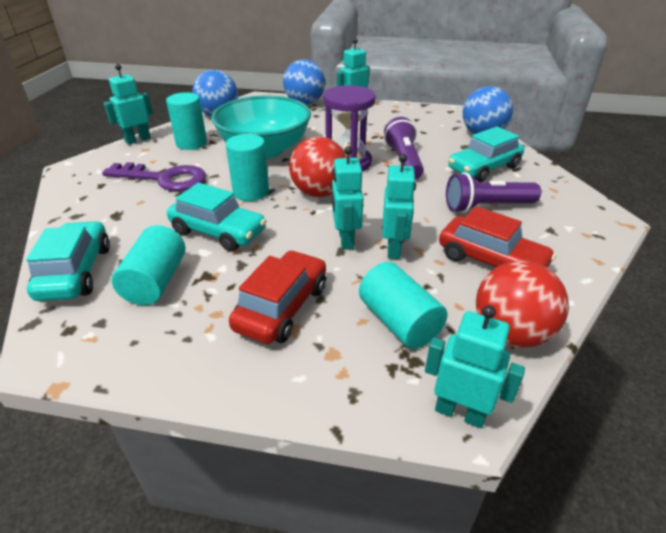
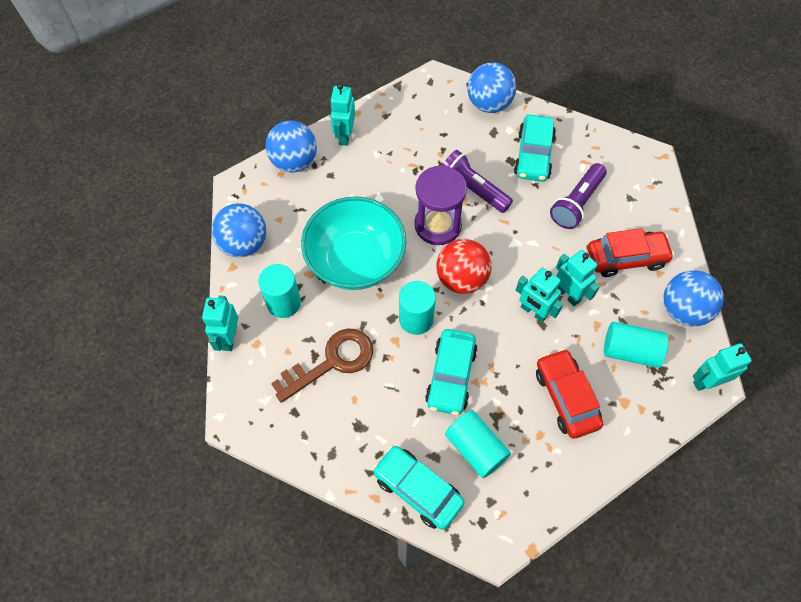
camera: 45 degrees left, 25 degrees up
(164, 179) = (332, 362): purple key -> brown key
(218, 232) = (451, 376): turquoise car -> turquoise car turned 120 degrees clockwise
(510, 333) = (683, 310): red ball -> blue ball

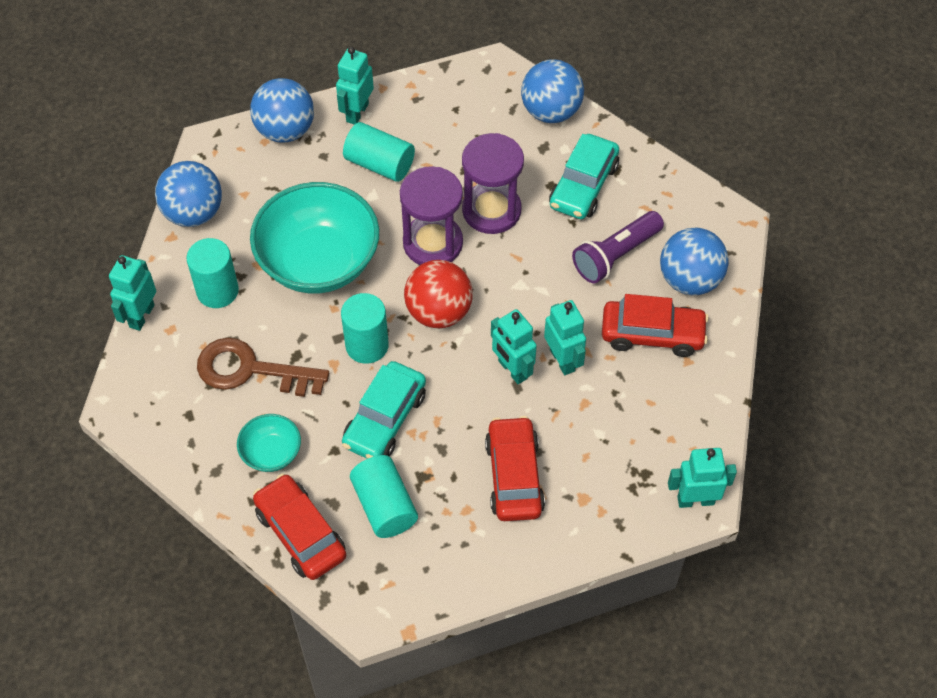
camera: 15 degrees right, 5 degrees down
(332, 362) = (251, 370): brown key -> brown key turned 150 degrees counterclockwise
(371, 427) = (271, 453): none -> turquoise bowl
(417, 489) = (300, 533): turquoise car -> red car
(472, 189) = (491, 210): purple flashlight -> purple hourglass
(630, 351) = (614, 443): turquoise cylinder -> turquoise cylinder (379, 164)
(683, 310) = (700, 411): blue ball -> blue ball (689, 280)

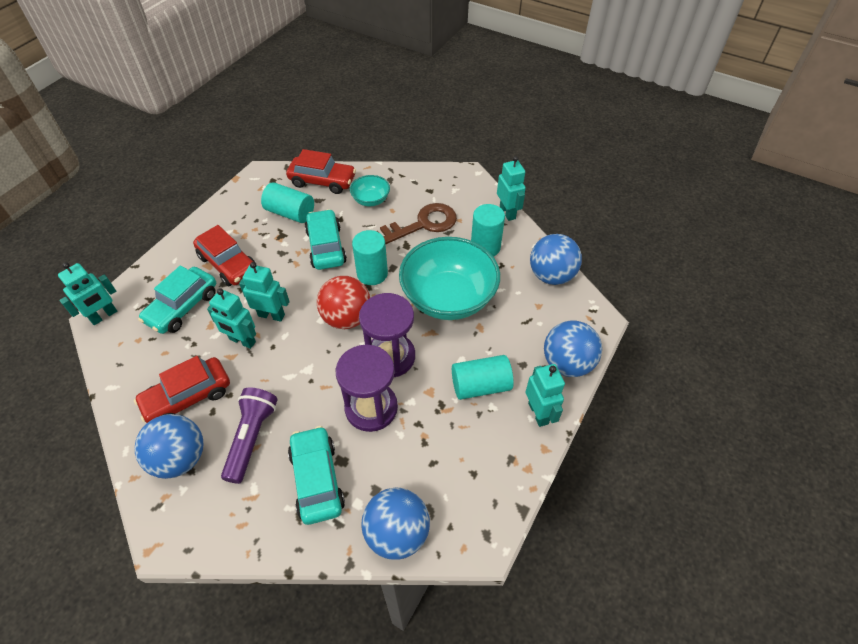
camera: 140 degrees right, 5 degrees down
(601, 449) = (182, 307): none -> turquoise car

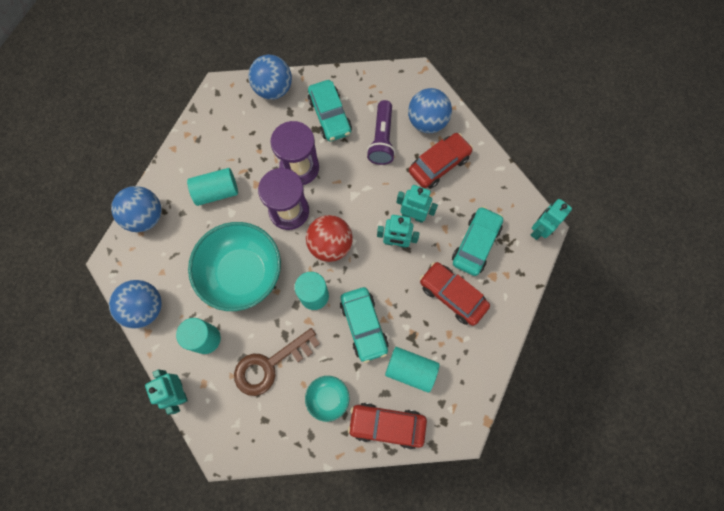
camera: 175 degrees right, 20 degrees up
(538, 413) = (174, 174): turquoise robot -> none

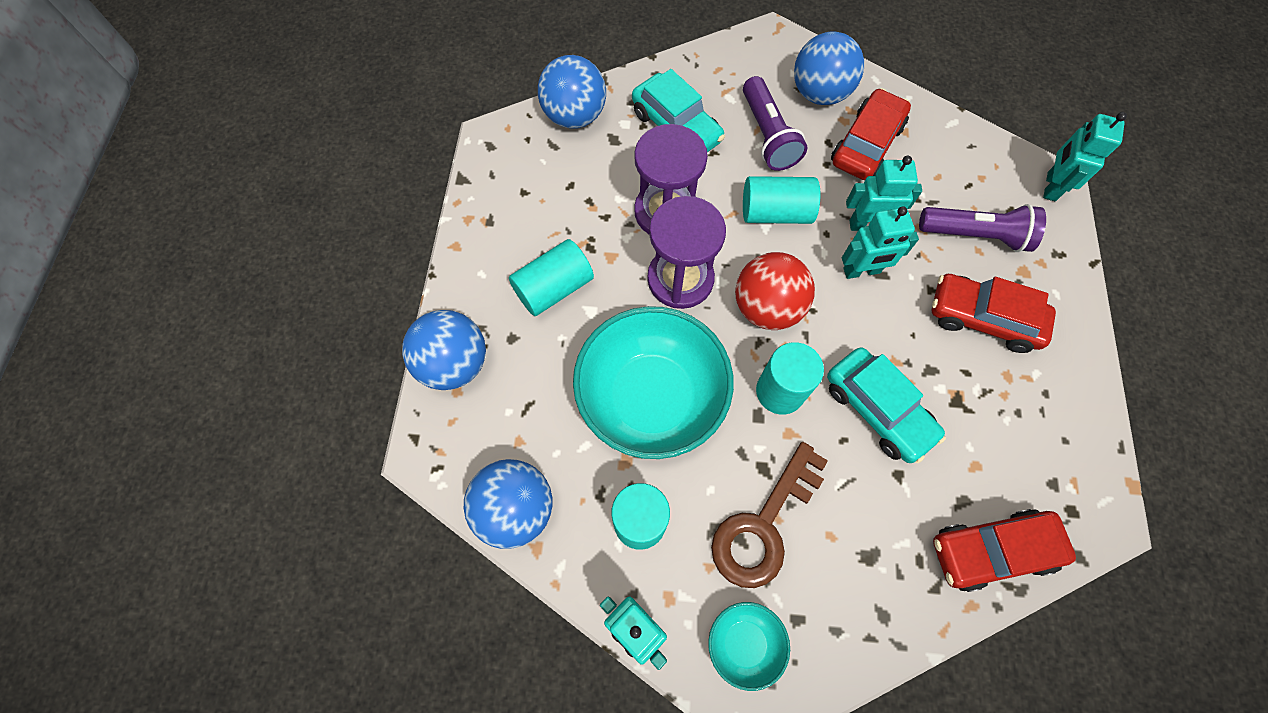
camera: 20 degrees left, 5 degrees down
(328, 398) = (880, 543): turquoise bowl -> turquoise bowl (744, 643)
(410, 370) = (982, 451): turquoise cylinder -> turquoise cylinder (775, 212)
(475, 244) = (975, 235): turquoise car -> purple flashlight

